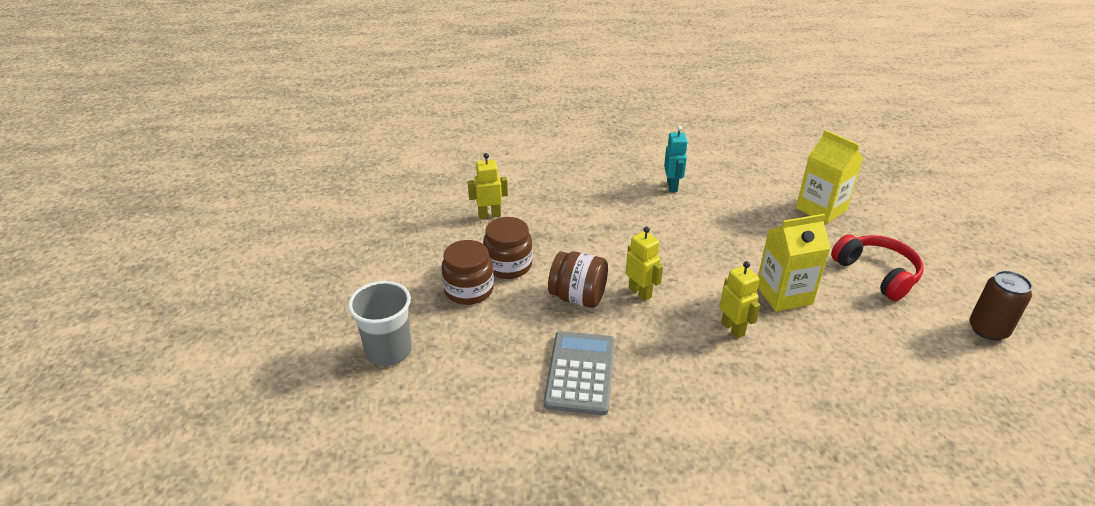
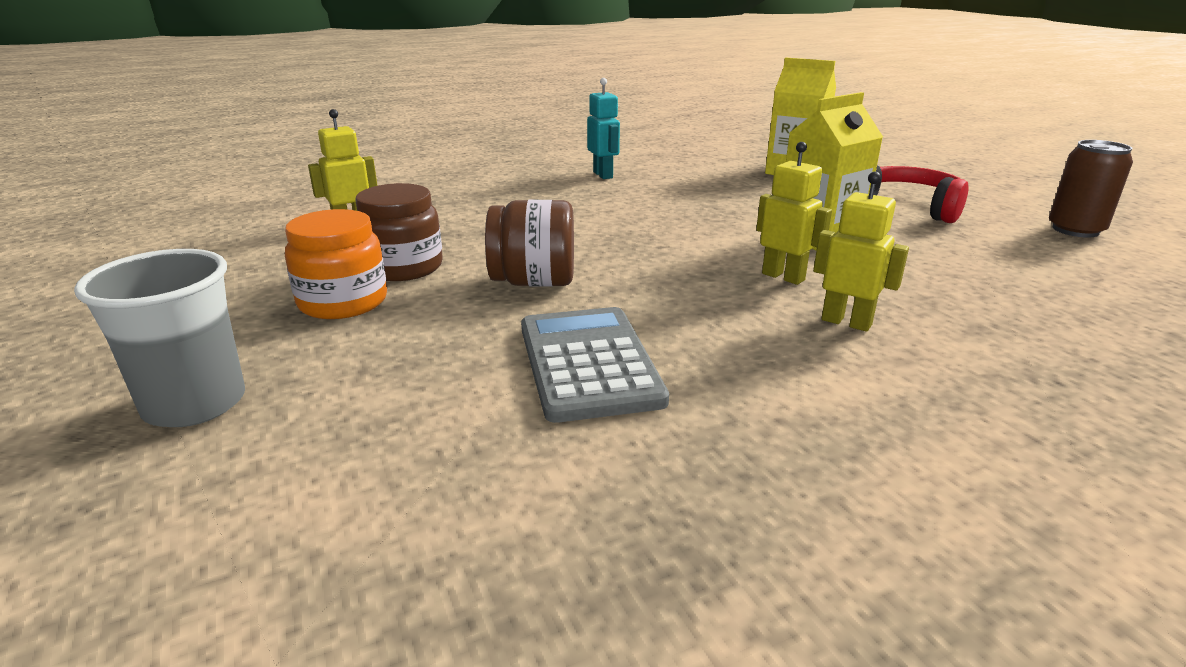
camera: 20 degrees left, 10 degrees down
(469, 290) = (343, 302): brown jar -> orange jar
(640, 292) = (625, 264): yellow robot -> yellow robot (846, 322)

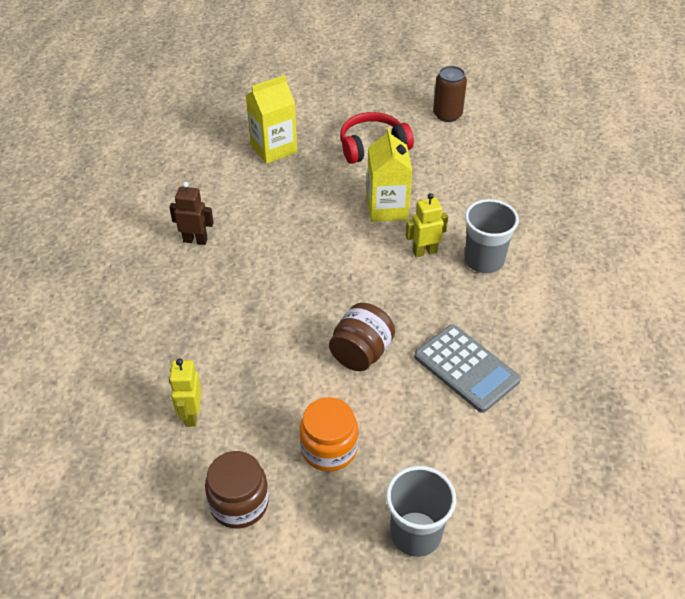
camera: 60 degrees left, 20 degrees up
(403, 267) = (294, 406): brown jar -> brown jar (239, 503)
(588, 363) = (466, 368): grey calculator -> grey calculator turned 150 degrees counterclockwise
(603, 175) = (195, 240): turquoise robot -> brown robot
(846, 322) = (484, 260): yellow robot -> grey cup

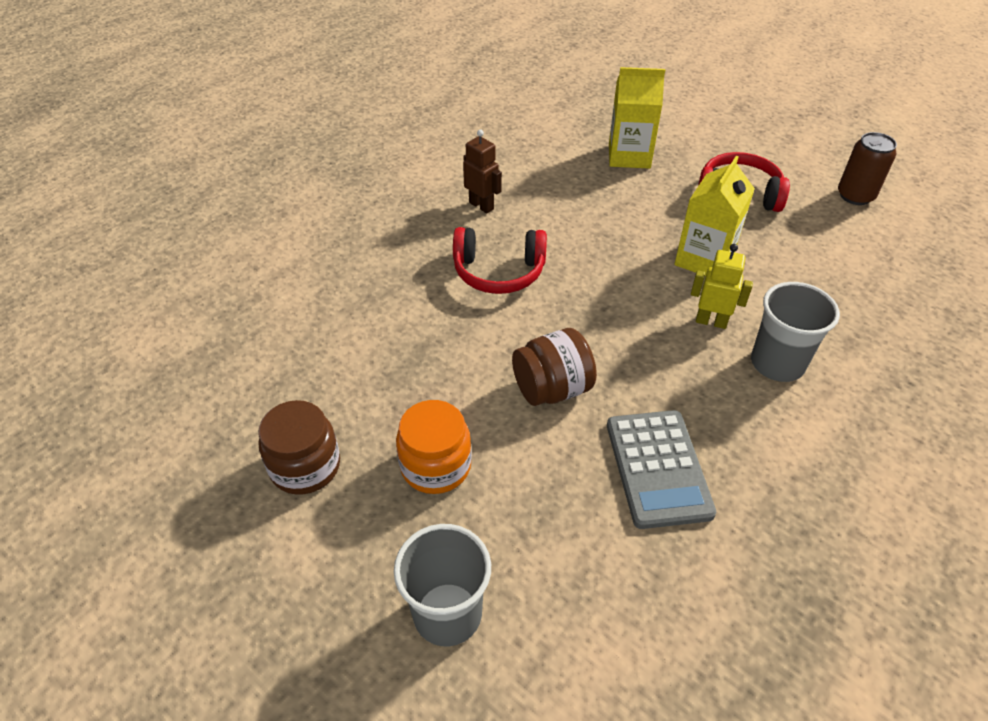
camera: 35 degrees right, 0 degrees up
(191, 415) = (338, 359): yellow robot -> none
(253, 287) = (499, 272): none -> red headphones

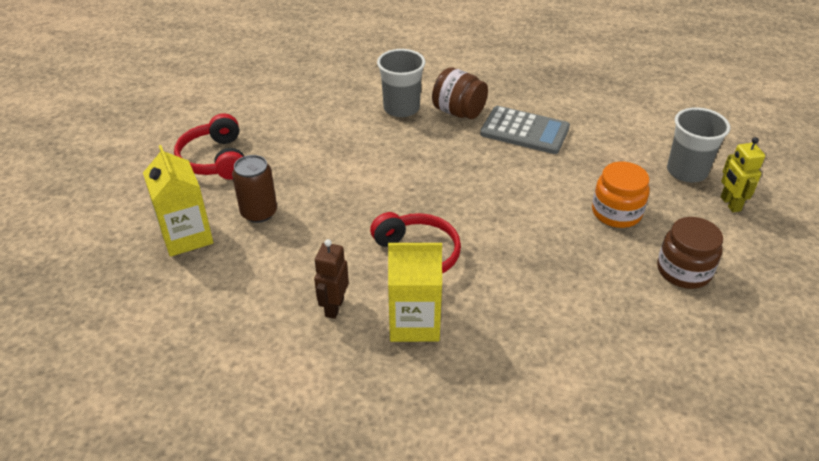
camera: 120 degrees left, 5 degrees down
(552, 389) = (509, 187): brown jar -> brown jar (458, 112)
(658, 468) = (524, 131): grey calculator -> grey calculator turned 60 degrees clockwise
(704, 259) = (318, 157): yellow carton -> yellow carton (414, 322)
(711, 321) = (384, 140): yellow robot -> yellow robot (730, 204)
(855, 196) = (185, 107): brown can -> brown can (259, 212)

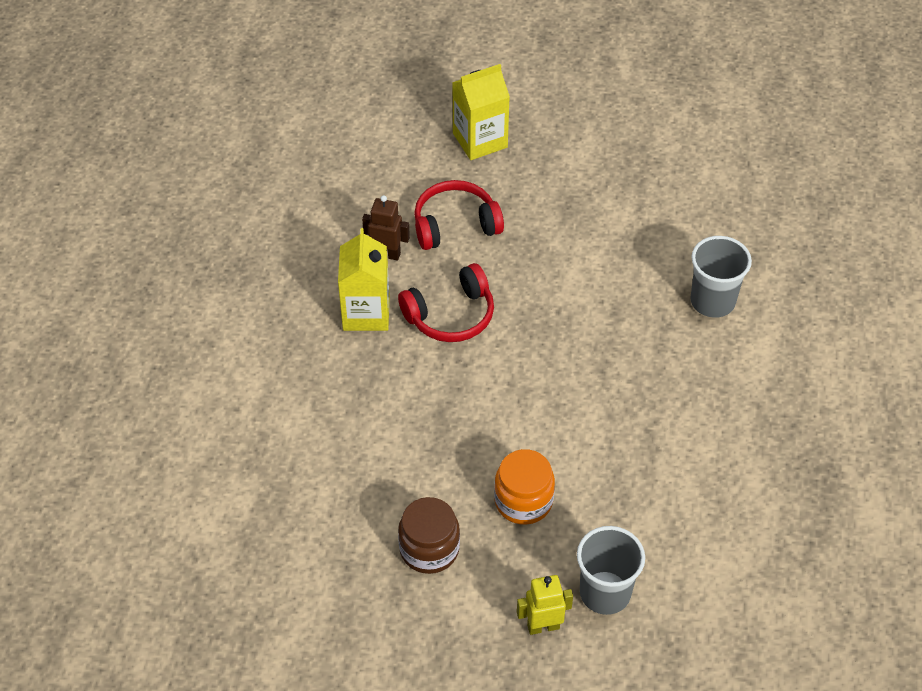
camera: 90 degrees right, 10 degrees up
(215, 160) = (598, 144): red headphones -> red headphones (455, 225)
(259, 212) = (515, 188): brown can -> none
(458, 112) = (711, 359): brown jar -> none
(524, 131) = (676, 426): grey calculator -> none

